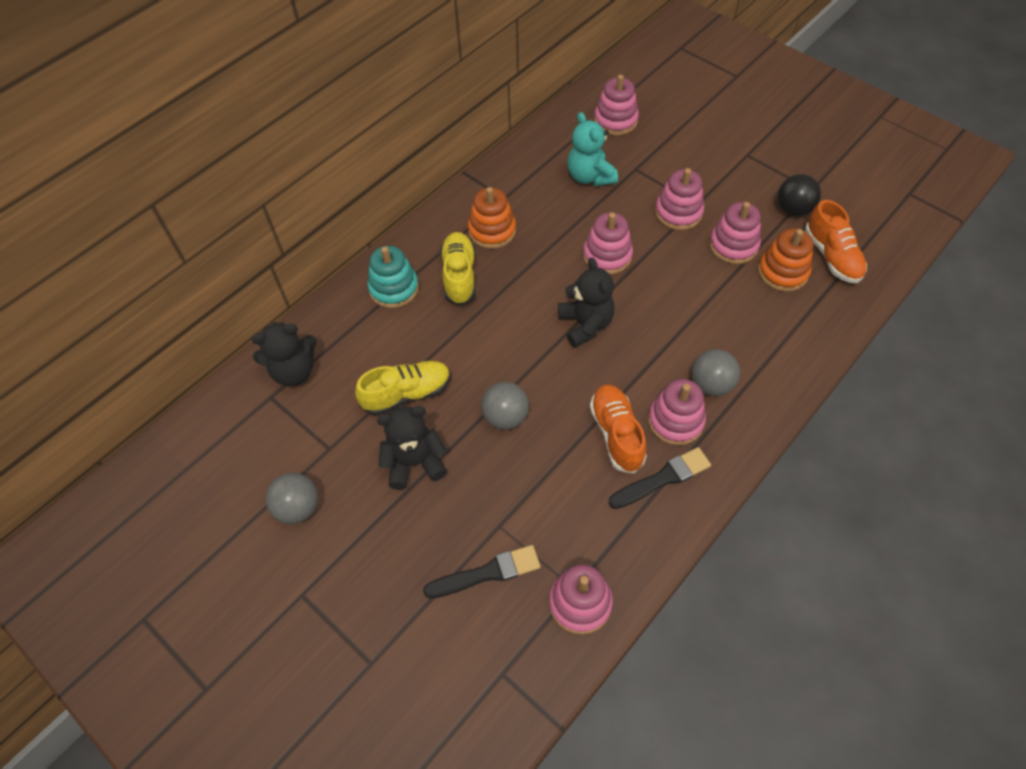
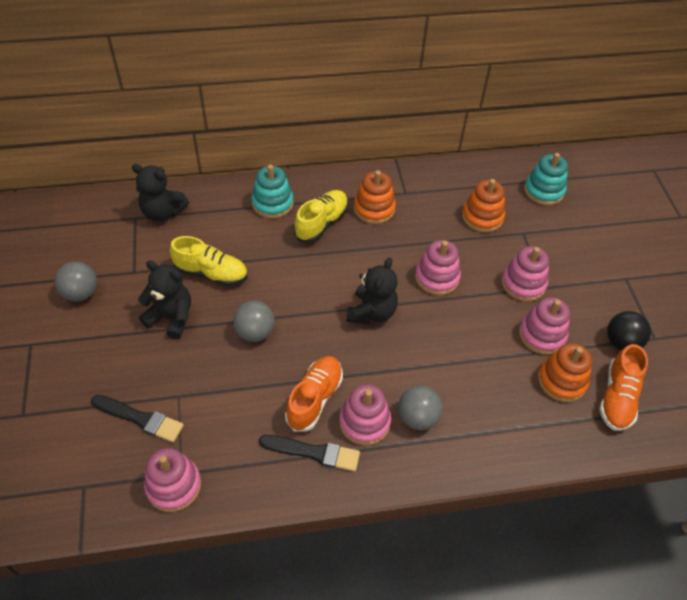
camera: 35 degrees right, 5 degrees down
(590, 176) = (482, 217): turquoise teddy bear -> orange stacking toy
(615, 120) = (543, 191): pink stacking toy -> turquoise stacking toy

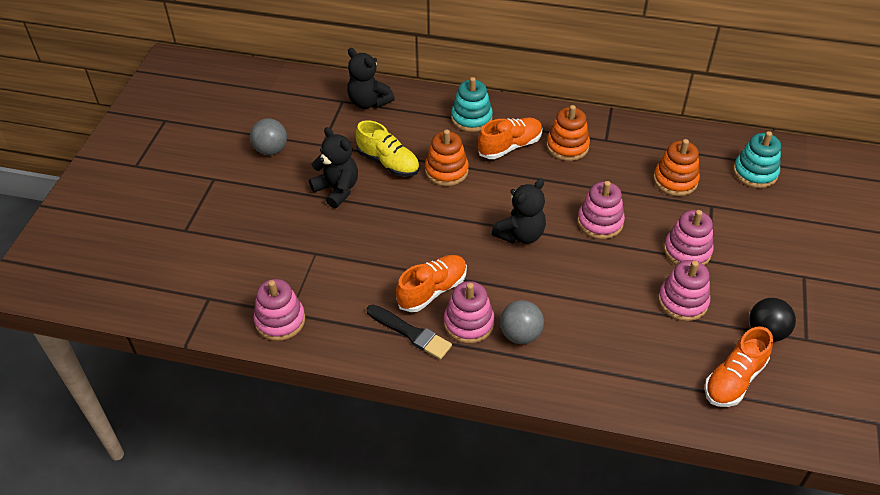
camera: 25 degrees right, 5 degrees down
(140, 419) = (276, 261): black brush -> none
(255, 332) = (404, 221): grey ball -> none
(322, 223) = (510, 146): yellow shoe -> orange shoe
(562, 381) = (682, 347): orange stacking toy -> orange stacking toy (446, 171)

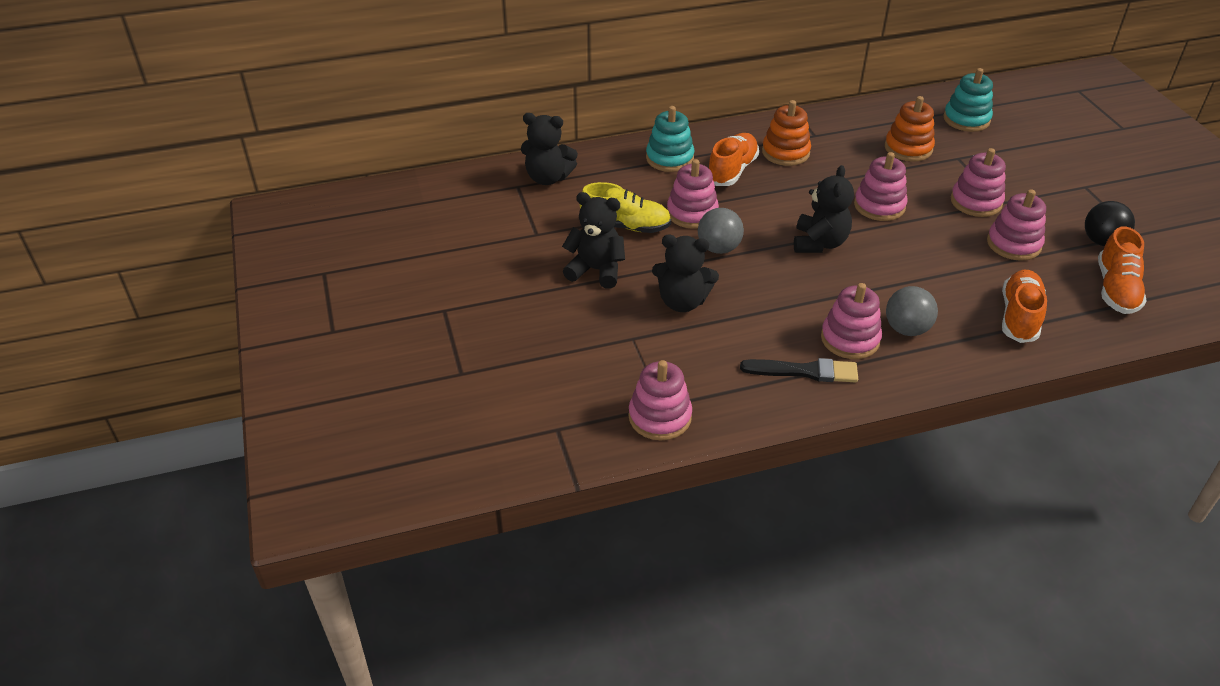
camera: 30 degrees left, 5 degrees down
(271, 150) = (484, 259): grey ball -> grey ball (719, 248)
(374, 240) = (682, 302): none -> black teddy bear
(432, 290) = (786, 324): orange shoe -> orange shoe (1019, 316)
(446, 171) = (692, 213): orange stacking toy -> pink stacking toy

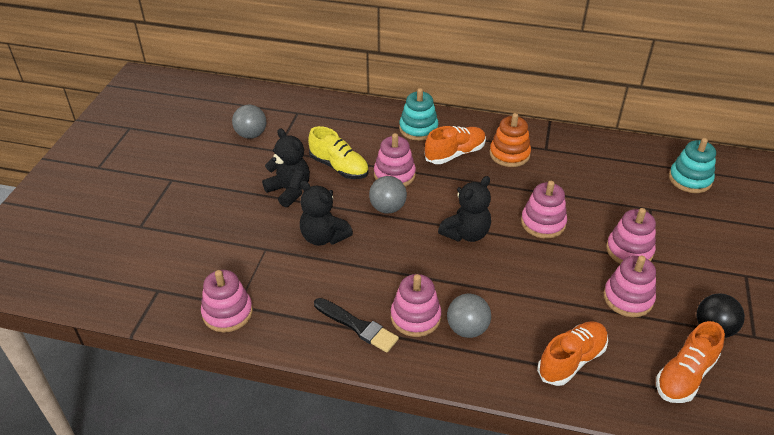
camera: 30 degrees right, 0 degrees up
(488, 228) = (251, 135): none -> grey ball
(548, 178) = (322, 114): black teddy bear -> none
(908, 148) = (614, 185): orange stacking toy -> none

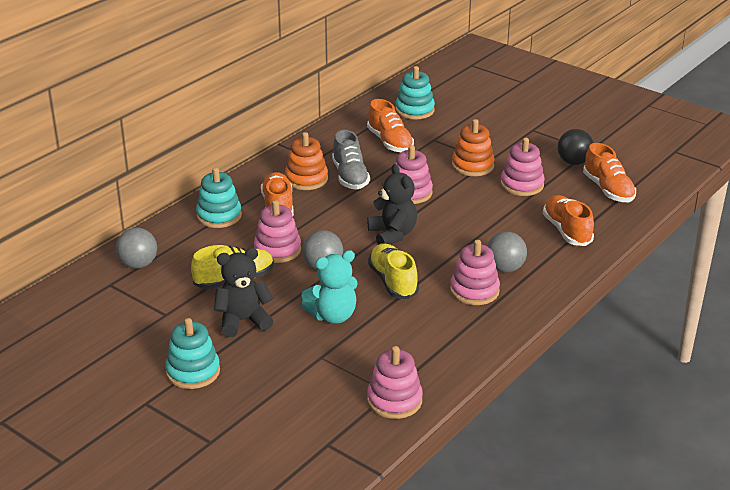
camera: 65 degrees left, 10 degrees down
(215, 188) = (193, 372): none -> turquoise stacking toy
(251, 135) = (118, 326): grey ball -> grey ball (138, 264)
(323, 237) = (333, 316): black teddy bear -> turquoise teddy bear
(357, 326) = (464, 325): black brush -> none
(394, 257) = (393, 282): none -> yellow shoe
(536, 177) = (350, 176): none -> grey shoe
(616, 182) = (390, 142): none -> orange shoe
(629, 250) = (472, 166): pink stacking toy -> orange stacking toy

